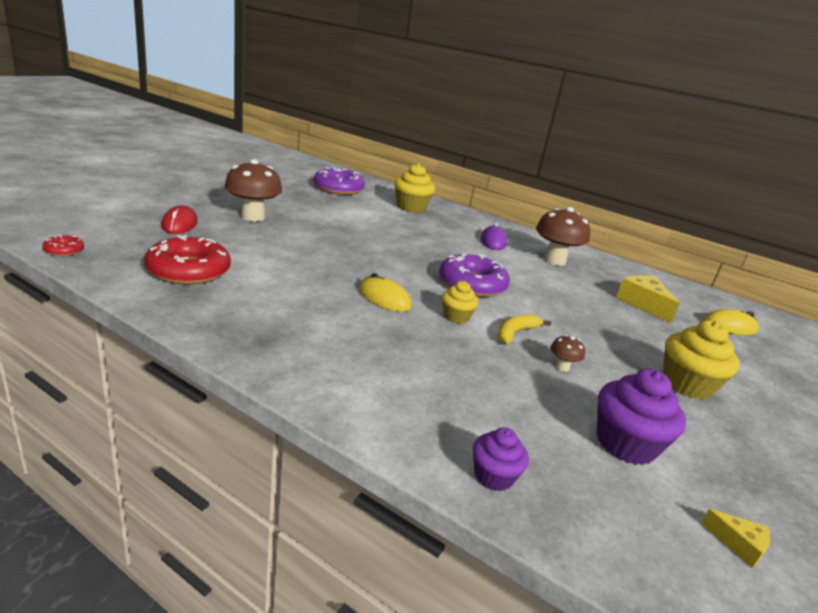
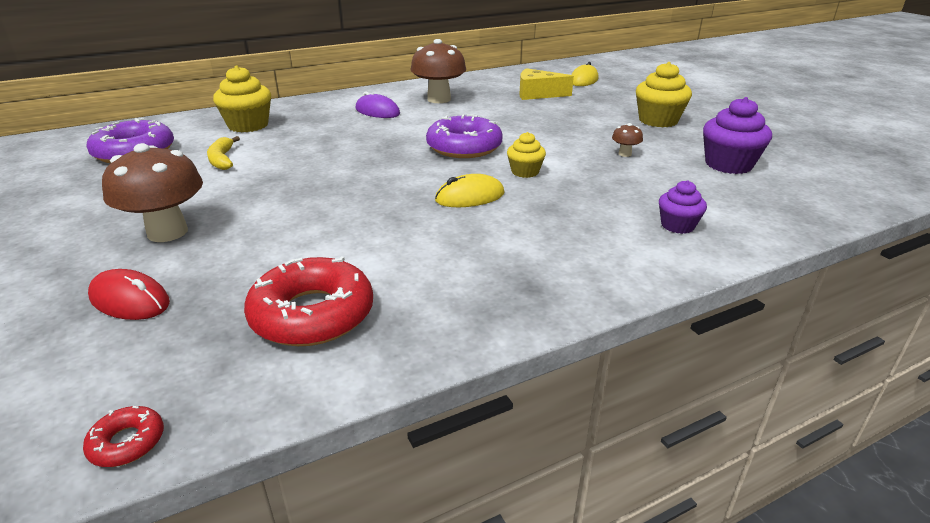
camera: 55 degrees left, 5 degrees up
(493, 476) = (767, 223): purple cupcake -> purple cupcake (677, 225)
(515, 333) = (565, 155): yellow banana -> yellow banana (222, 159)
(738, 544) = (827, 167): yellow cheese -> none

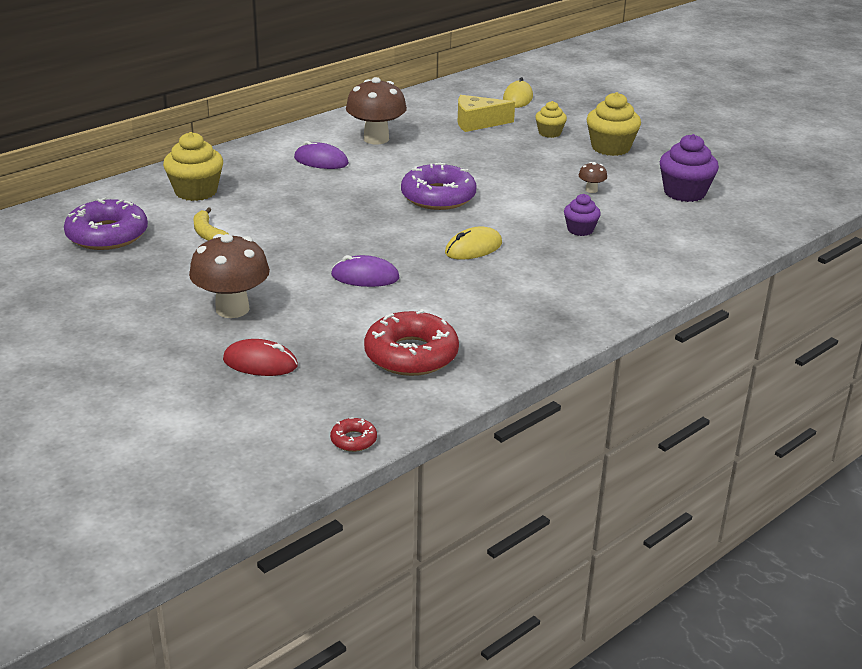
camera: 15 degrees left, 0 degrees up
(334, 214) = (365, 277): none -> purple mouse
(525, 172) = (509, 218): yellow cupcake -> yellow cupcake (549, 133)
(677, 225) = (654, 255): purple cupcake -> purple cupcake (580, 230)

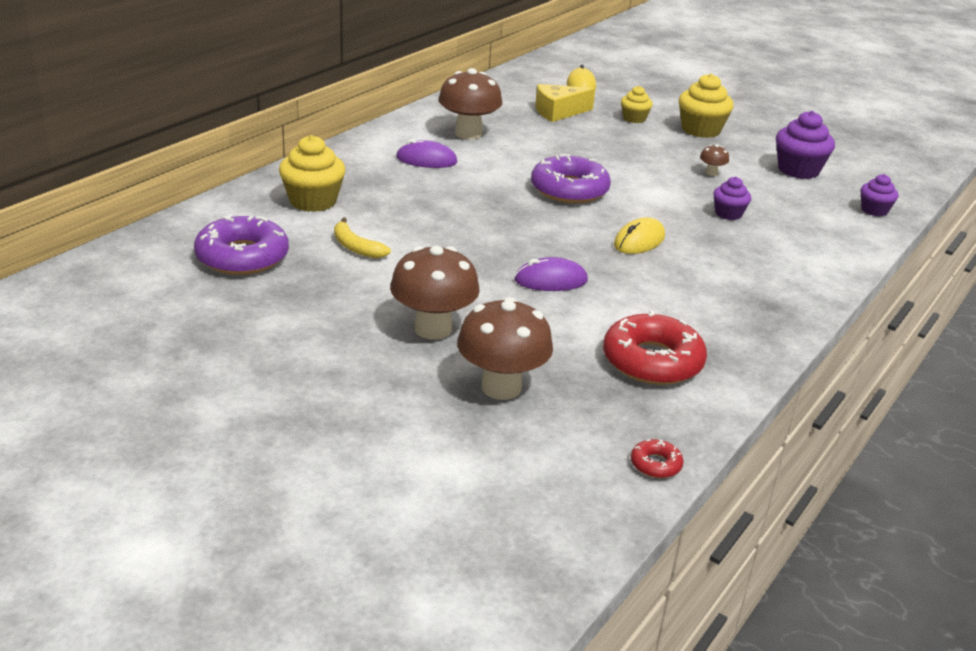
camera: 15 degrees left, 0 degrees up
(260, 363) = (501, 387): red mouse -> brown mushroom
(736, 237) = (874, 210): none -> purple cupcake

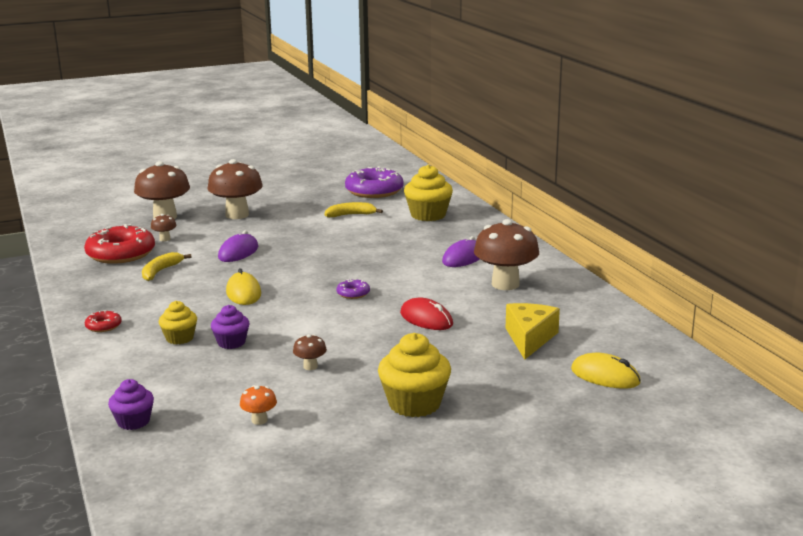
camera: 125 degrees right, 10 degrees down
(569, 190) = (353, 293): purple donut -> purple donut, size x0.45
(573, 349) = (165, 239): none -> brown mushroom
(576, 150) = (426, 319): none -> red mouse
(634, 119) = (479, 374): yellow cupcake -> yellow cupcake (179, 338)
(655, 464) = (57, 231): red donut -> red donut (103, 326)
(658, 309) = (160, 271): none -> yellow banana
(798, 170) = (259, 420): purple cupcake -> orange mushroom

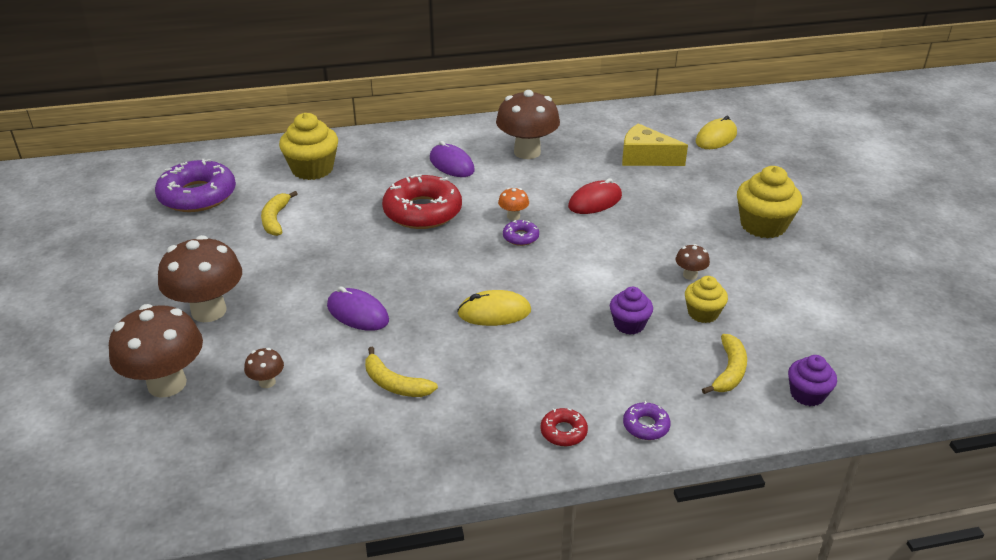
camera: 80 degrees left, 15 degrees up
(105, 354) = (646, 426): none -> purple donut
(121, 254) = (304, 428): red donut -> red donut (422, 211)
(167, 386) = (729, 371): none -> yellow banana
(179, 338) = (611, 363): yellow cupcake -> yellow cupcake (703, 313)
(259, 420) = (797, 311): orange mushroom -> orange mushroom (513, 216)

